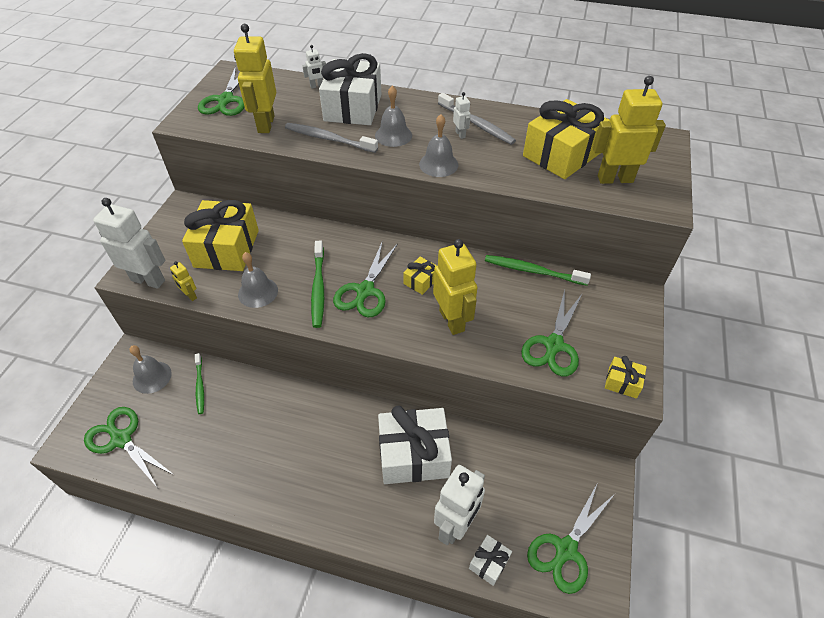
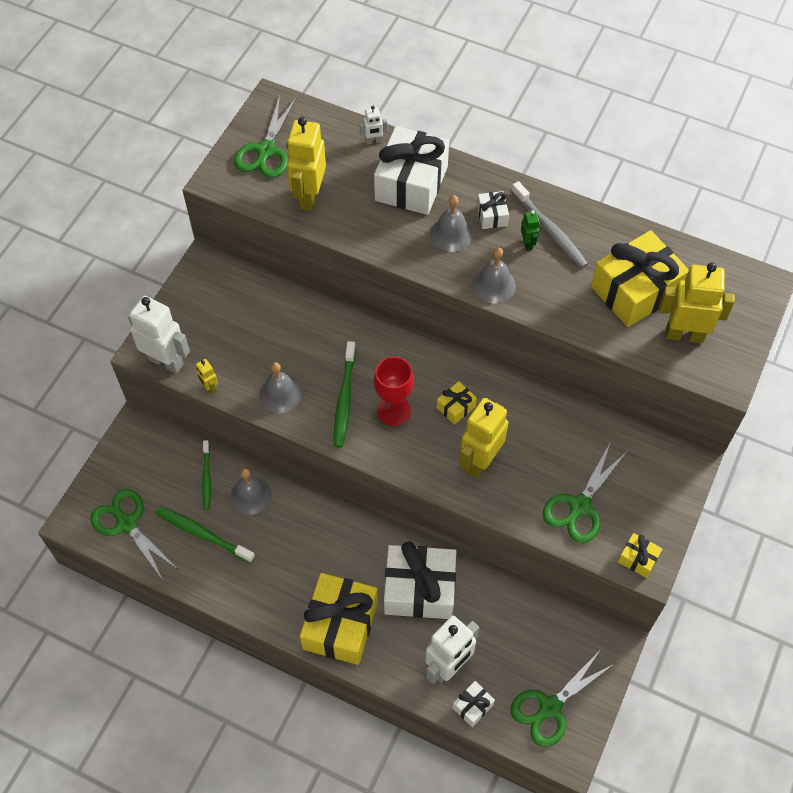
camera: 10 degrees right, 10 degrees up
(152, 377) = (157, 459): grey bell -> grey bell (251, 495)
(226, 248) = (250, 332): yellow gift -> yellow gift (340, 625)
(328, 139) = (377, 229): grey toothbrush -> none
(365, 291) = (393, 411): green scissors -> red goblet
(425, 120) = (492, 216): none -> white gift
(452, 320) = (480, 461): yellow robot -> yellow robot turned 135 degrees counterclockwise
(460, 134) = (527, 243): white robot -> green robot
(532, 271) = (581, 413): green toothbrush -> green toothbrush (202, 534)

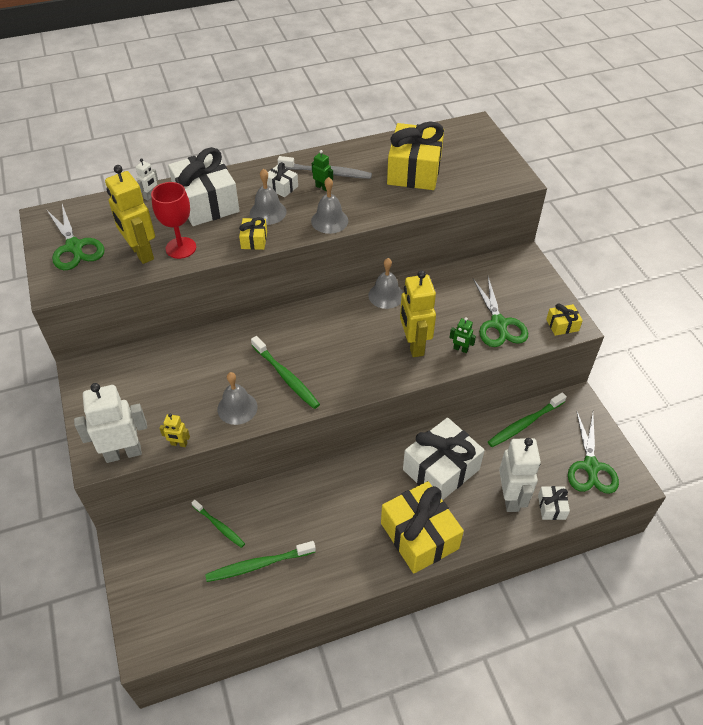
camera: 45 degrees left, 10 degrees down
(126, 523) = (190, 610): green scissors -> none
(251, 495) = (265, 510): grey bell -> grey bell (386, 295)
(393, 411) = (327, 359): red goblet -> red goblet (181, 248)
(456, 407) = (363, 327): yellow gift -> yellow gift (254, 240)
(515, 500) = (460, 349): none -> green robot
(538, 617) = (524, 424): none -> green toothbrush
(684, 334) = (468, 173): yellow robot -> none

